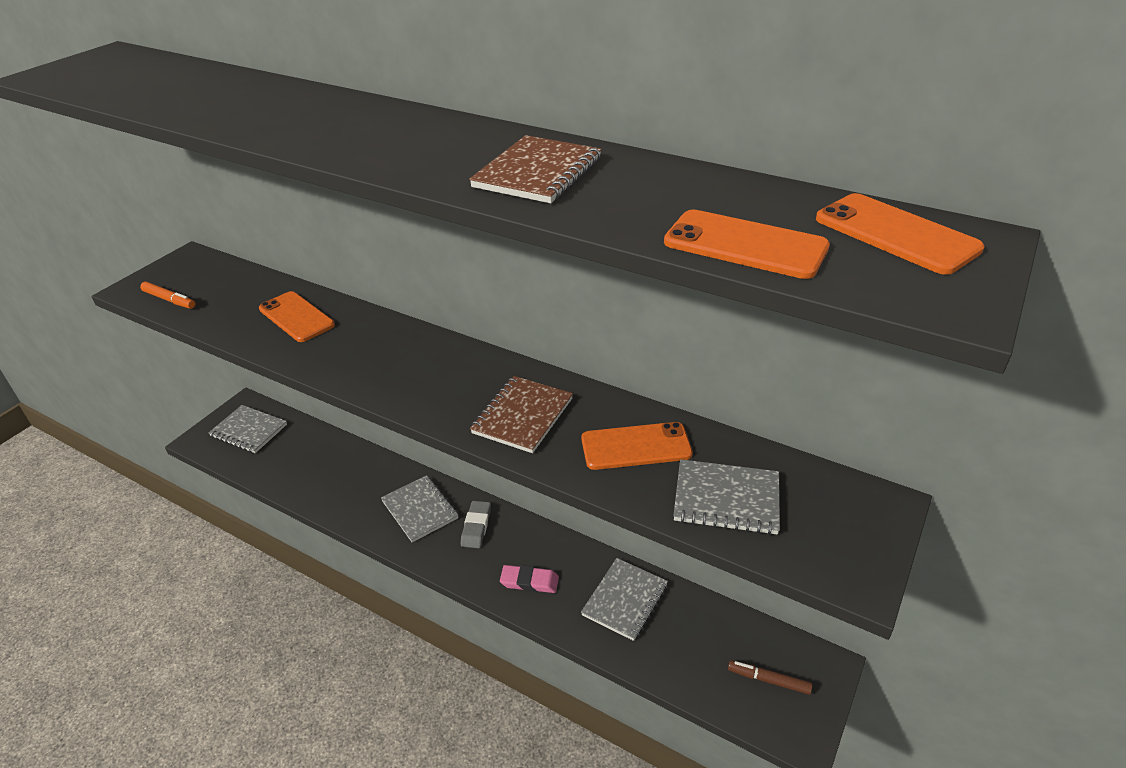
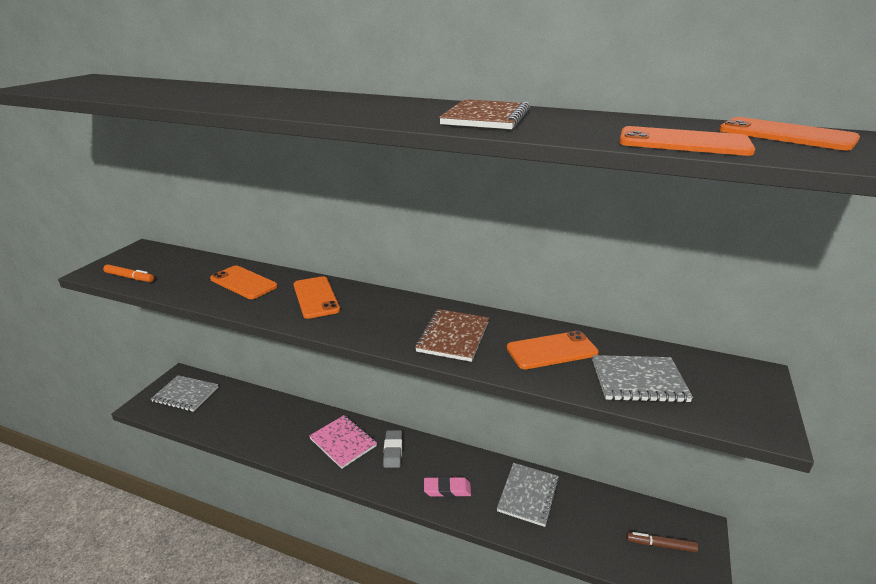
camera: 10 degrees left, 10 degrees down
(375, 345) = (316, 297): none -> orange phone
(420, 510) = (343, 442): grey notebook -> pink notebook

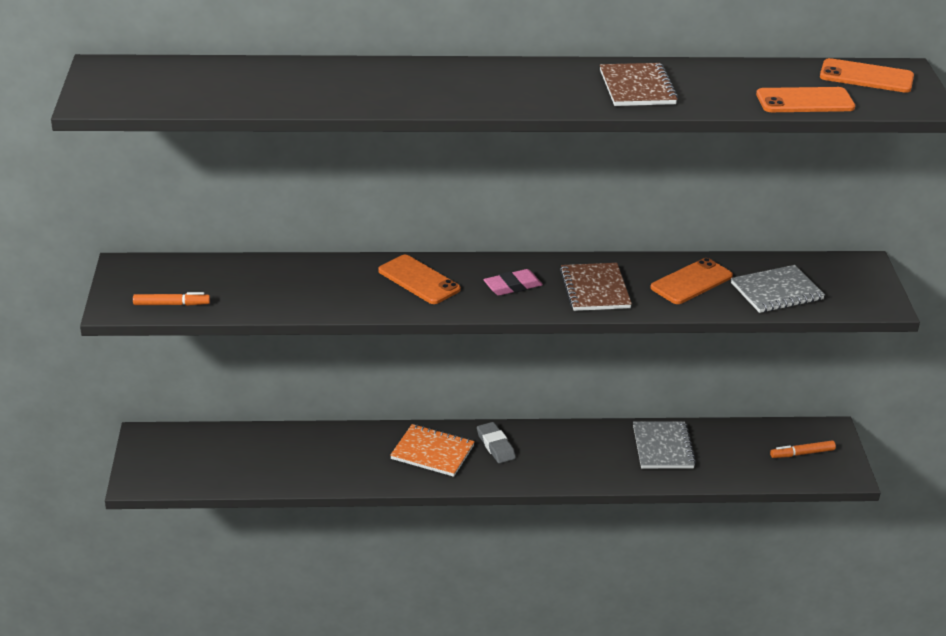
camera: 25 degrees left, 5 degrees up
(185, 395) = (181, 455): grey notebook -> none
(243, 283) = (317, 281): orange phone -> none
(343, 442) = (432, 452): pink notebook -> orange notebook
(447, 489) = (579, 464): pink eraser -> pink eraser (512, 286)
(660, 545) = (802, 453): brown marker -> orange marker

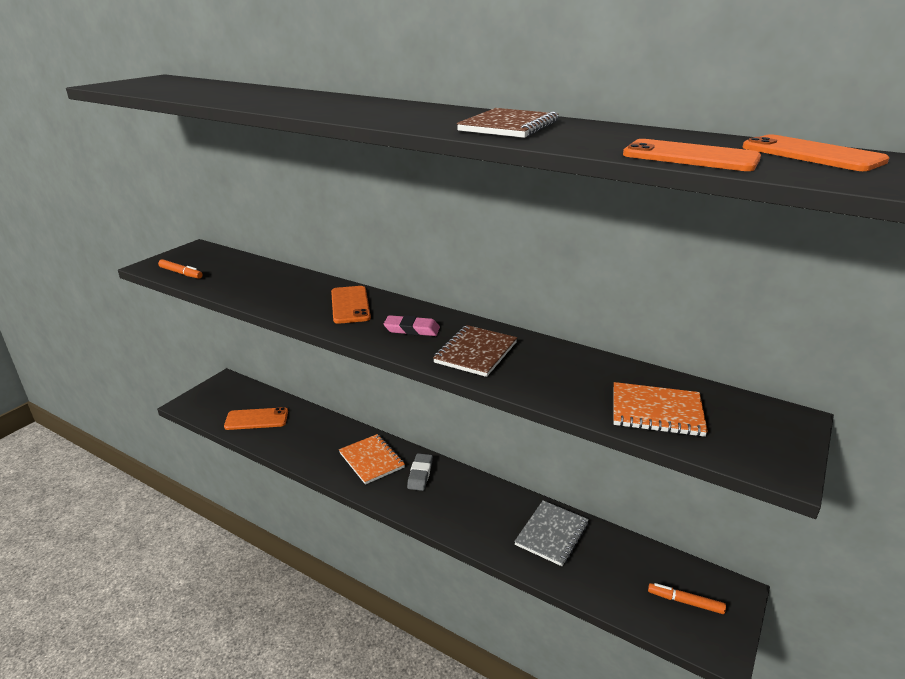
camera: 35 degrees right, 5 degrees down
(691, 282) = (574, 375): orange phone -> orange phone (256, 419)
(776, 291) = (656, 411): grey notebook -> orange notebook

